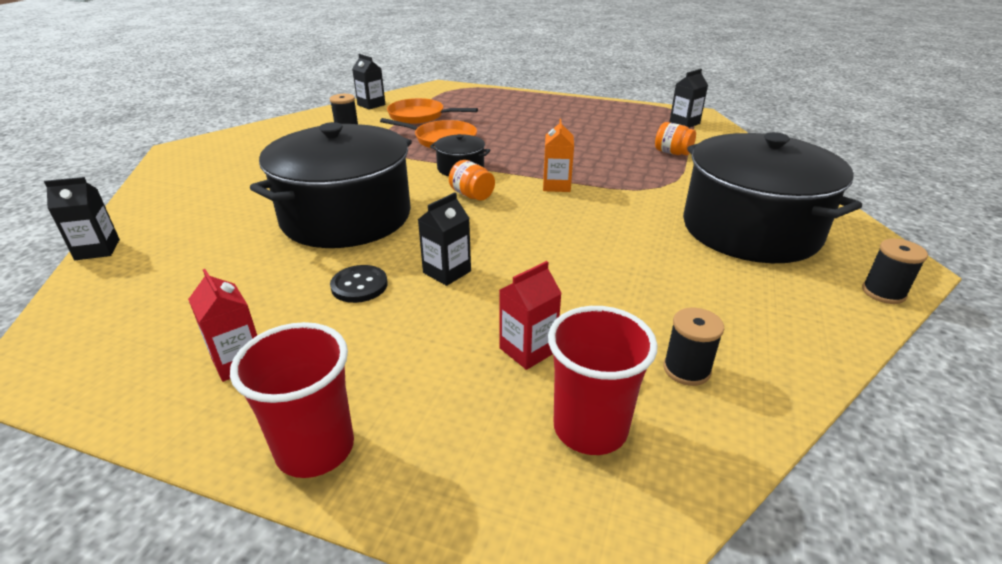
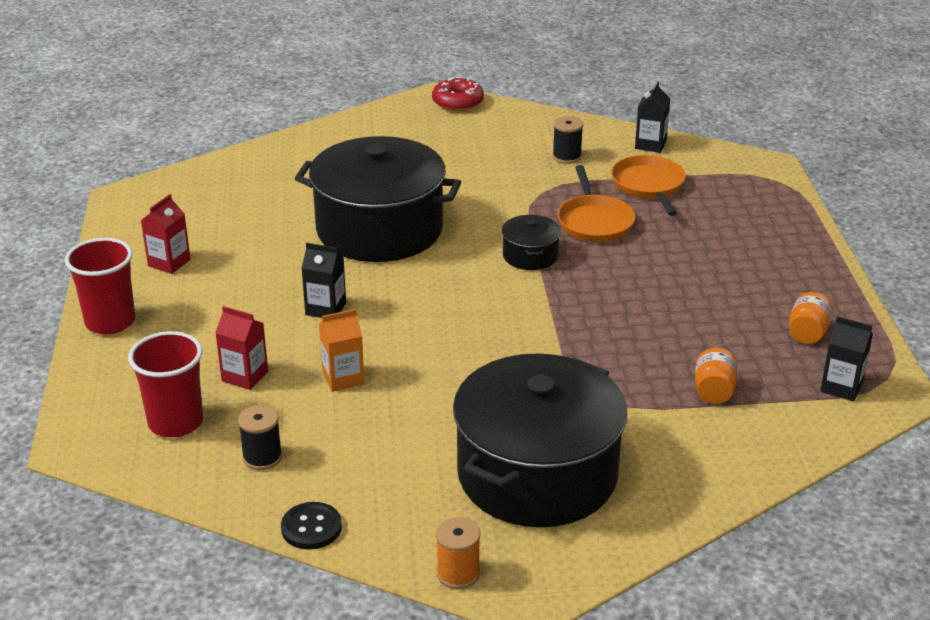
camera: 65 degrees right, 0 degrees up
(97, 250) = (255, 149): black carton -> none
(204, 144) = (457, 102): none -> red donut
(359, 285) = (280, 275): black button -> black button (311, 528)
(472, 195) = (473, 280): orange jar -> orange jar (807, 333)
(556, 185) = (539, 325): orange carton -> orange carton (343, 378)
(883, 292) = (458, 574): black spool -> orange spool

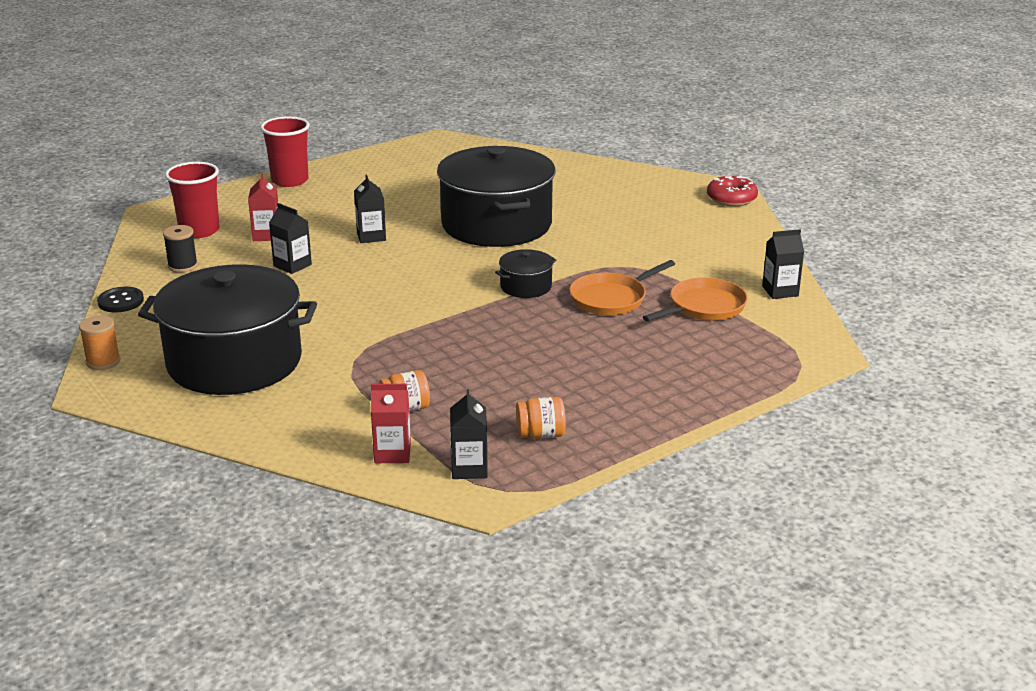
camera: 60 degrees right, 5 degrees down
(169, 263) = (375, 175): red carton -> red carton (392, 453)
(343, 378) = (292, 265): orange carton -> black carton
(566, 157) = (704, 262): black spool -> none

